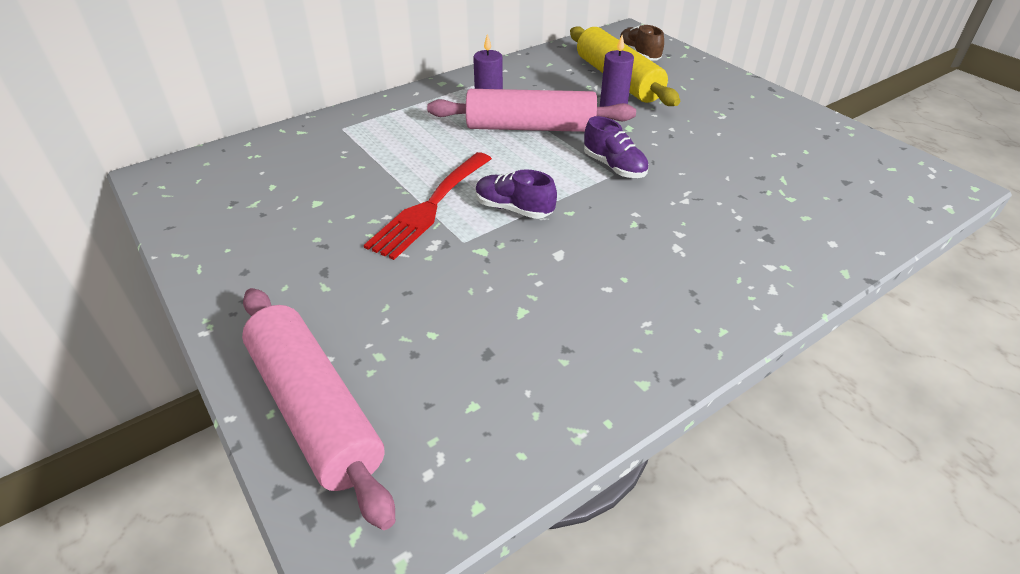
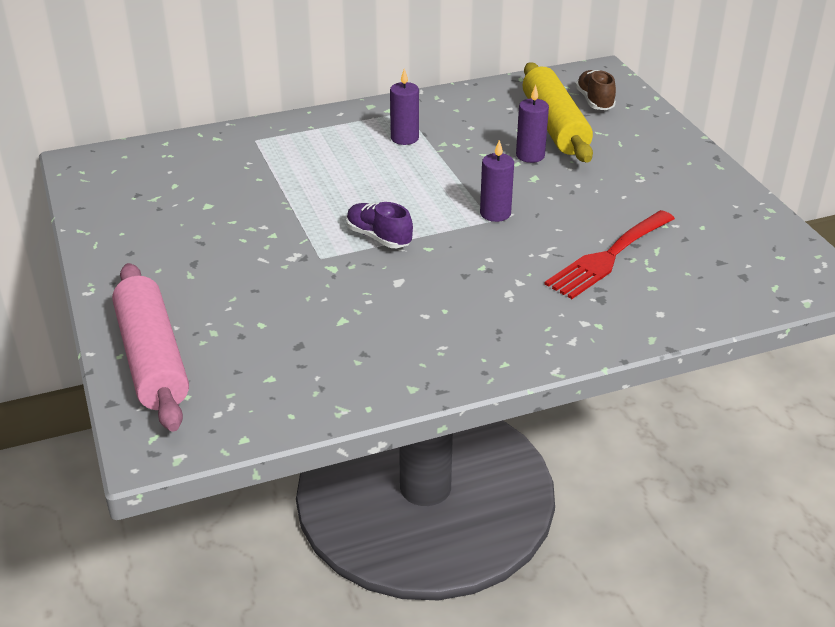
camera: 15 degrees right, 5 degrees down
(430, 207) = (304, 224): red fork -> red fork (608, 257)
(530, 127) = (435, 164): pink rolling pin -> none
(614, 167) = (495, 213): purple shoe -> purple candle

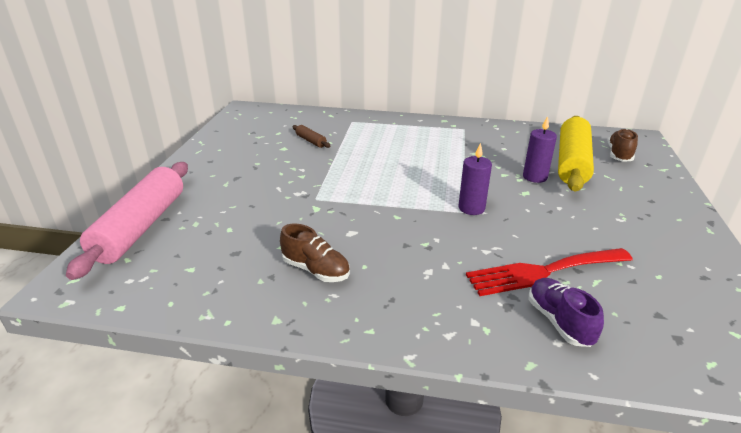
camera: 30 degrees right, 5 degrees down
(232, 185) = (311, 141): none -> brown rolling pin
(379, 237) = (368, 198): purple shoe -> purple shoe (559, 322)
(402, 331) = (316, 270): none -> brown shoe
(404, 138) = (449, 143): purple candle -> none

